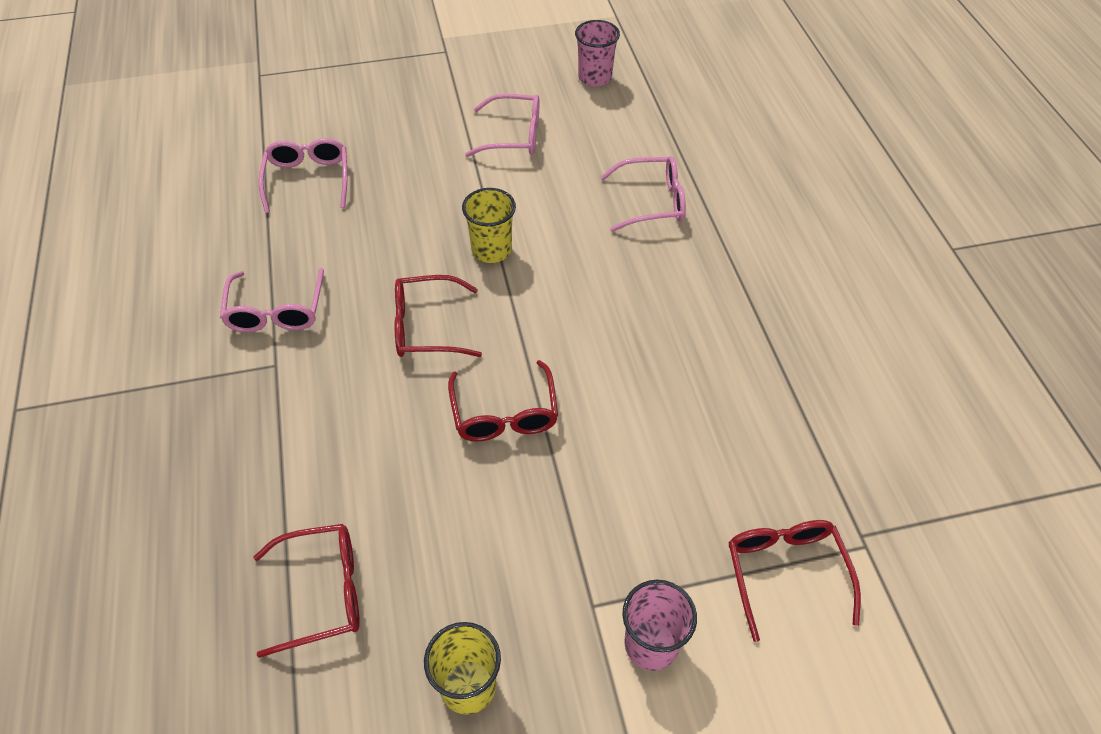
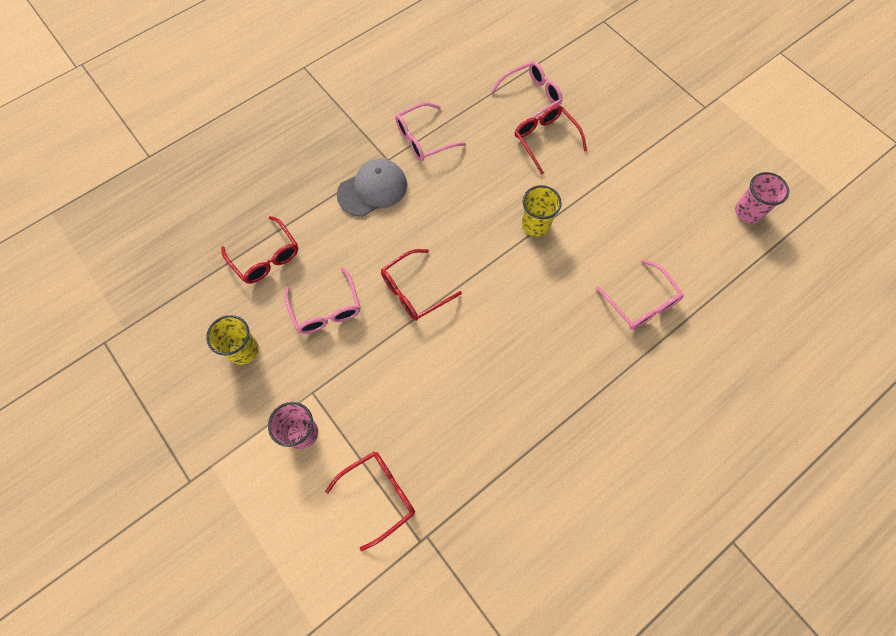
camera: 65 degrees right, 15 degrees up
(310, 401) = (372, 189): none -> grey cap
(426, 327) = (454, 219): red glasses -> red glasses (545, 139)
(514, 136) = (648, 189): pink glasses -> pink glasses (326, 309)

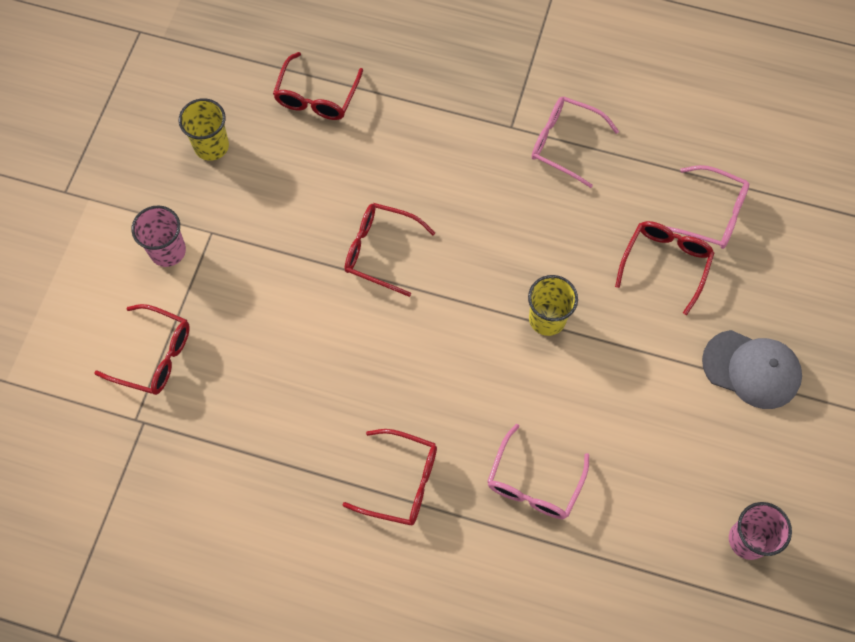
camera: 55 degrees right, 0 degrees up
(326, 309) = (302, 186): pink glasses -> none
(372, 189) = (465, 137): grey cap -> grey cap (751, 369)
(590, 382) = (401, 482): none -> red glasses

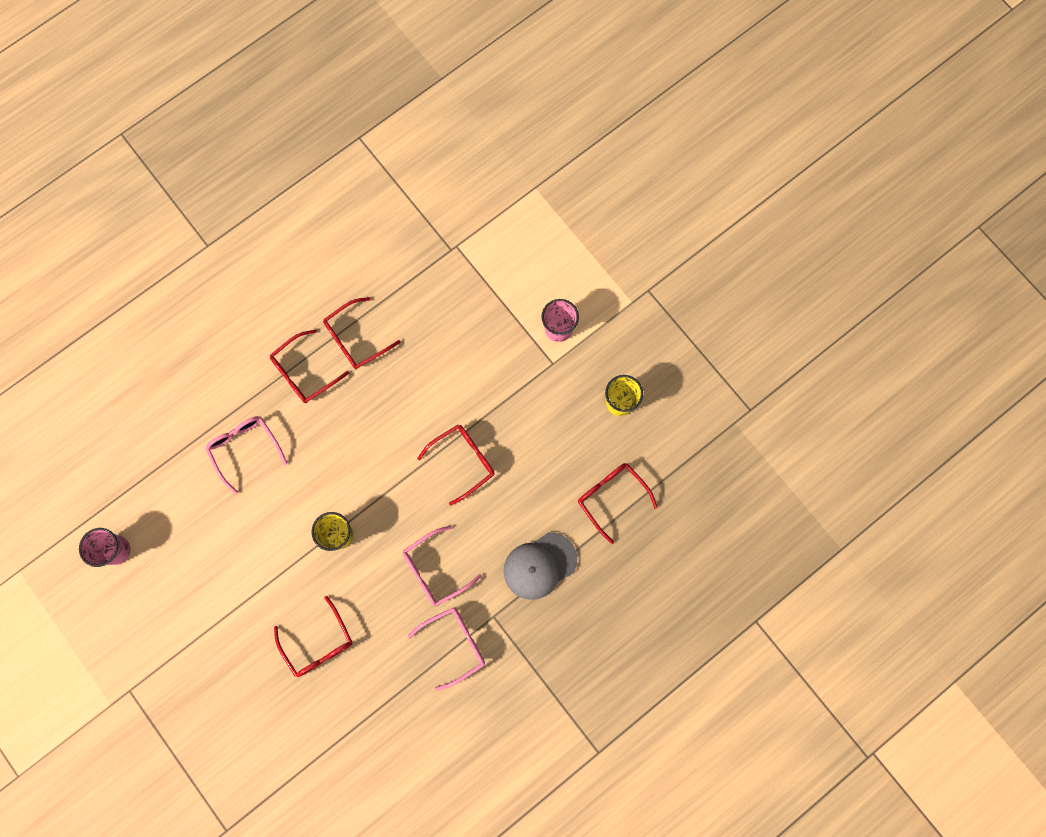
camera: 125 degrees right, 10 degrees up
(154, 356) = (490, 279): red glasses -> red glasses (356, 339)
(711, 214) = (328, 705): pink glasses -> pink glasses (435, 570)
(751, 369) = (209, 641): grey cap -> grey cap (539, 565)

